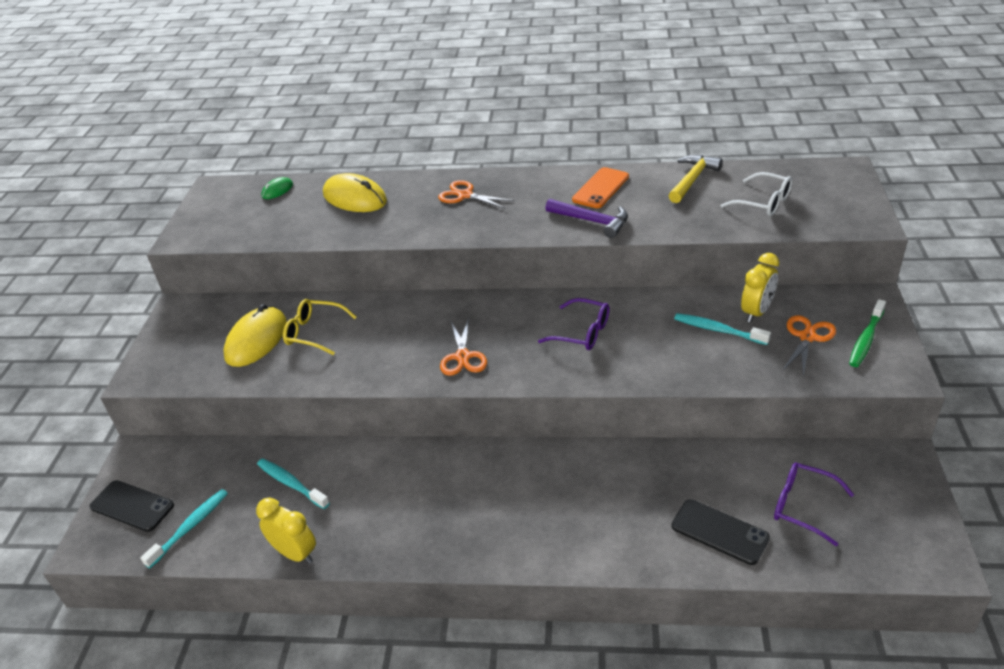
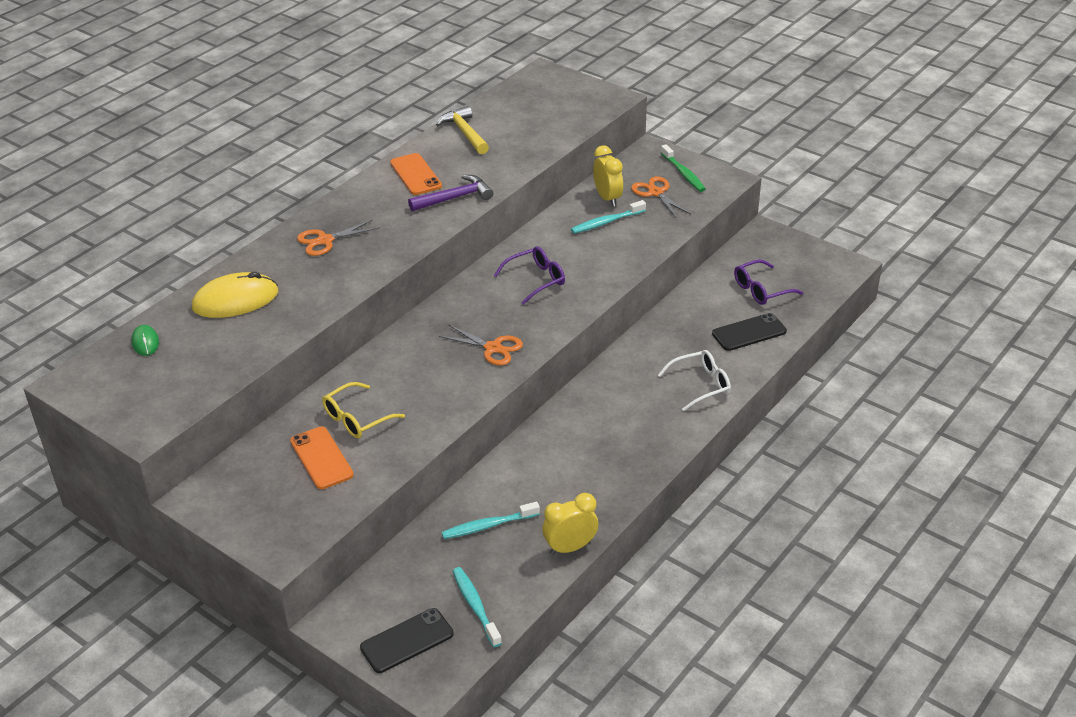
camera: 60 degrees left, 0 degrees up
(256, 340) = (321, 458): yellow mouse -> orange phone
(763, 202) = (535, 121): white glasses -> white glasses (701, 385)

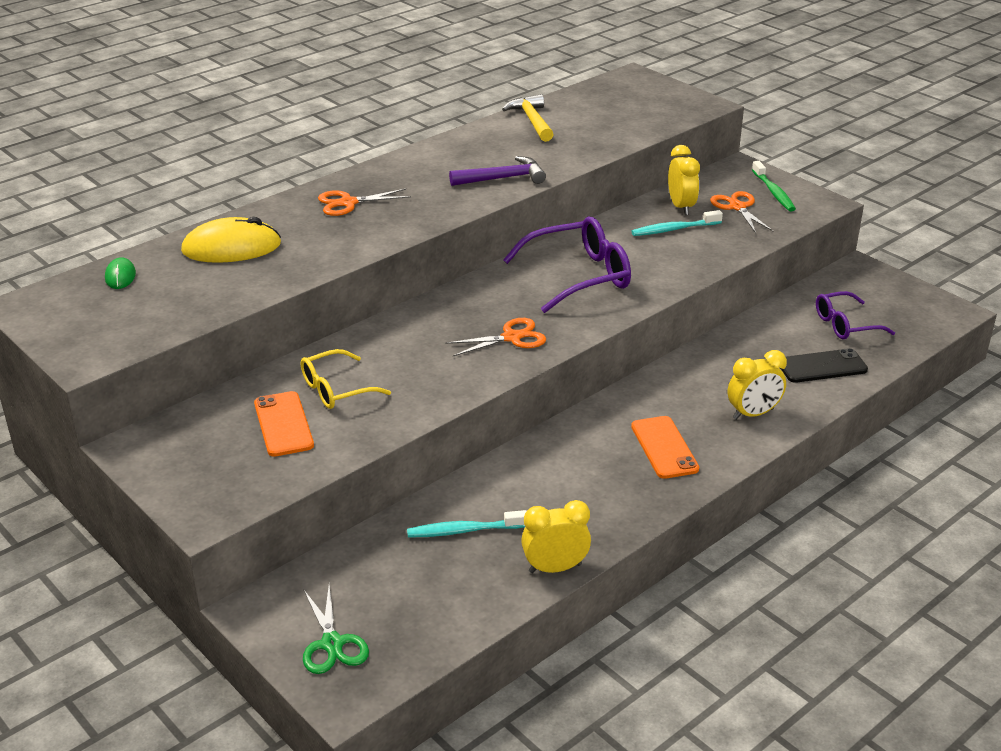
camera: 10 degrees right, 5 degrees down
(407, 641) = (332, 644): black phone -> green scissors
(415, 175) = (466, 153): orange phone -> orange phone (664, 447)
(475, 606) = (424, 617): turquoise toothbrush -> none
(493, 348) = (512, 337): orange scissors -> orange scissors turned 60 degrees counterclockwise
(536, 280) = (579, 276): purple glasses -> purple glasses, size x1.62
(701, 385) = (753, 414): white glasses -> yellow clock

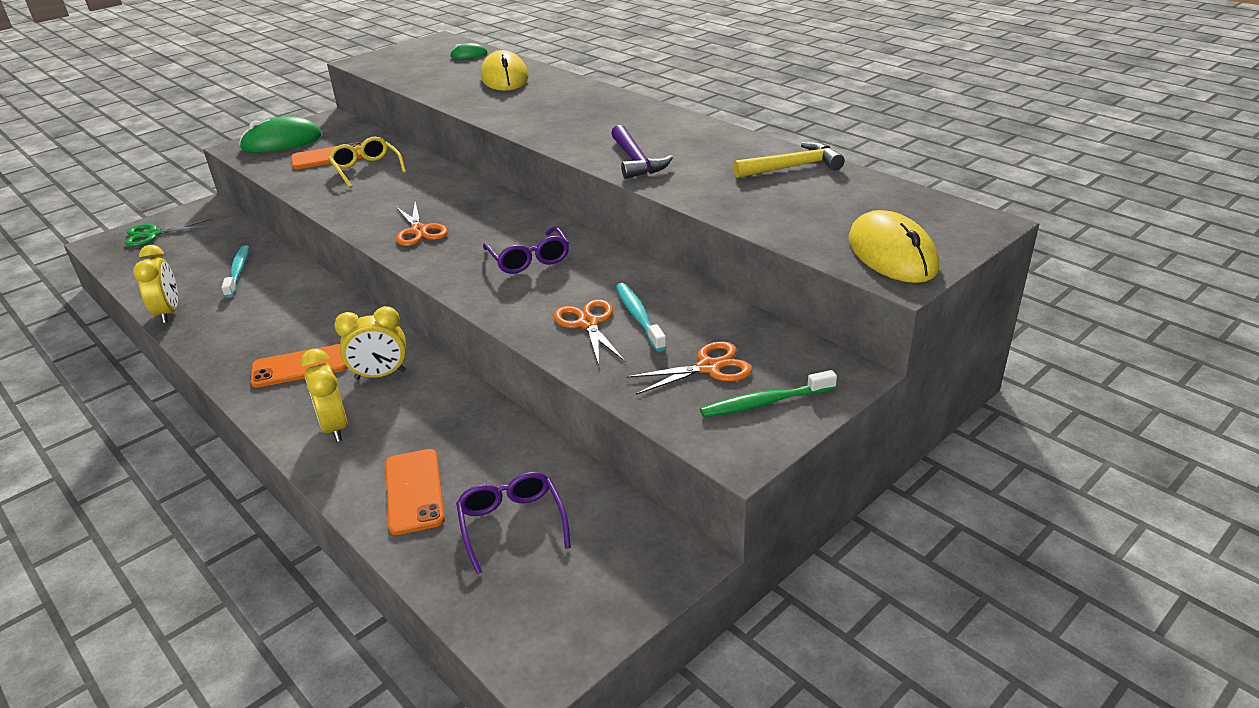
camera: 90 degrees right, 0 degrees up
(205, 476) = (282, 142): none -> green mouse
(348, 203) = (580, 105): orange scissors -> orange scissors (588, 323)
(579, 276) = (529, 259): purple glasses -> purple glasses, size x0.62
(675, 104) = (892, 254): none -> yellow mouse
(681, 207) = (702, 322): yellow clock -> yellow clock (380, 375)
(822, 366) = (414, 491): black phone -> orange phone

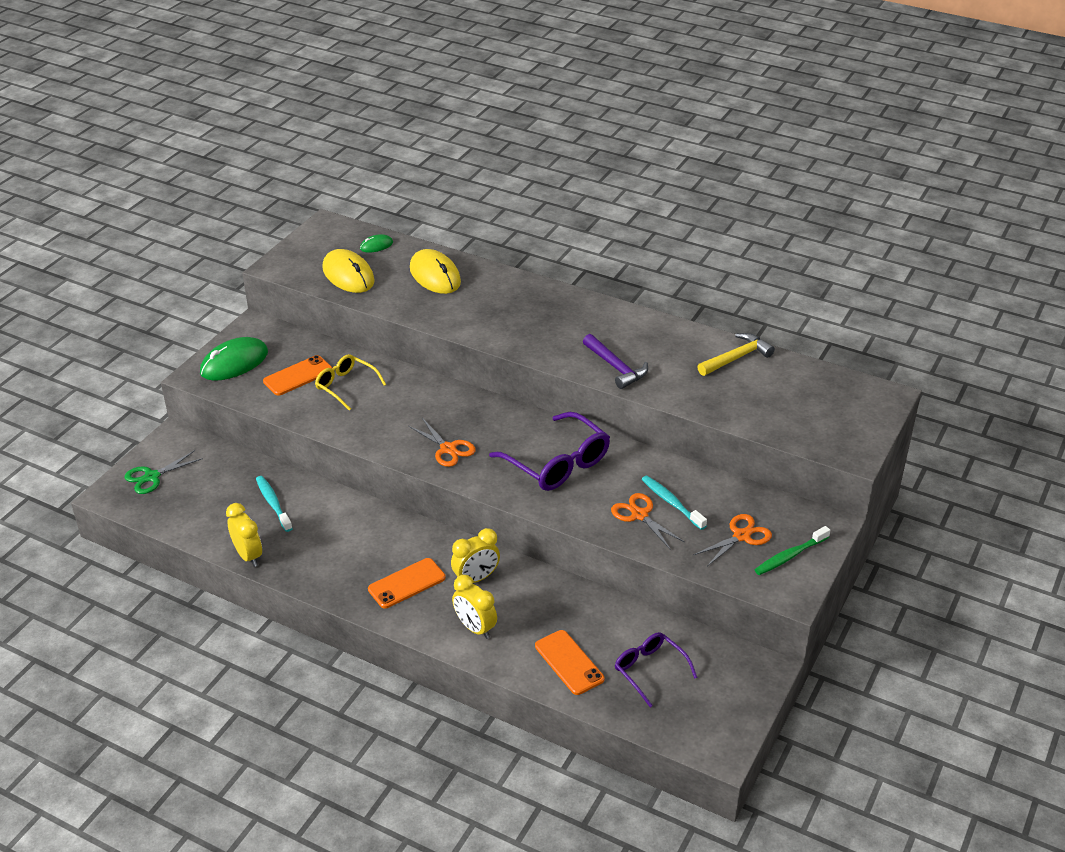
camera: 20 degrees left, 5 degrees up
(529, 259) = (558, 463): purple glasses -> purple glasses, size x1.62
(892, 254) = (841, 434): yellow mouse -> yellow mouse (348, 275)

